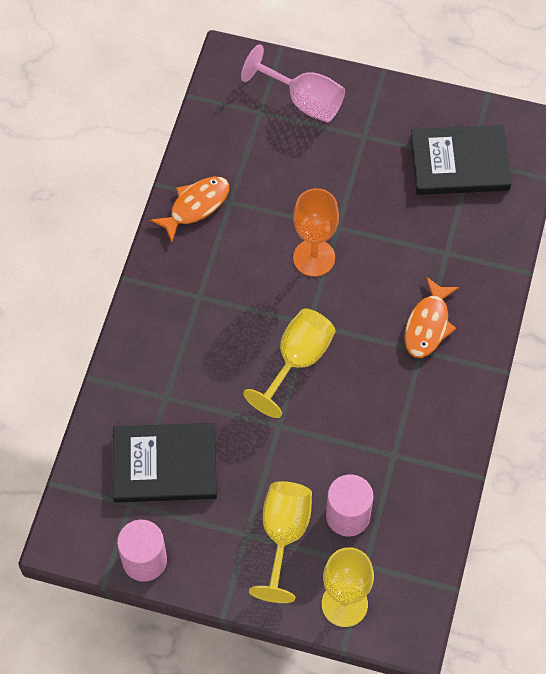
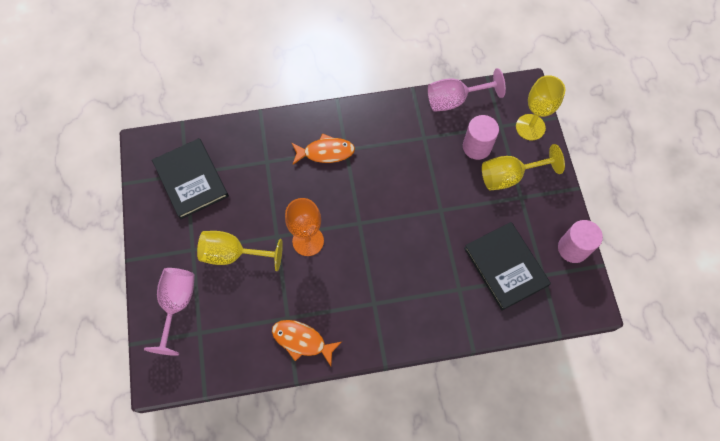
camera: 115 degrees left, 5 degrees up
(297, 361) = (390, 218): yellow goblet -> yellow goblet (233, 254)
(435, 523) = (454, 100): none -> pink goblet

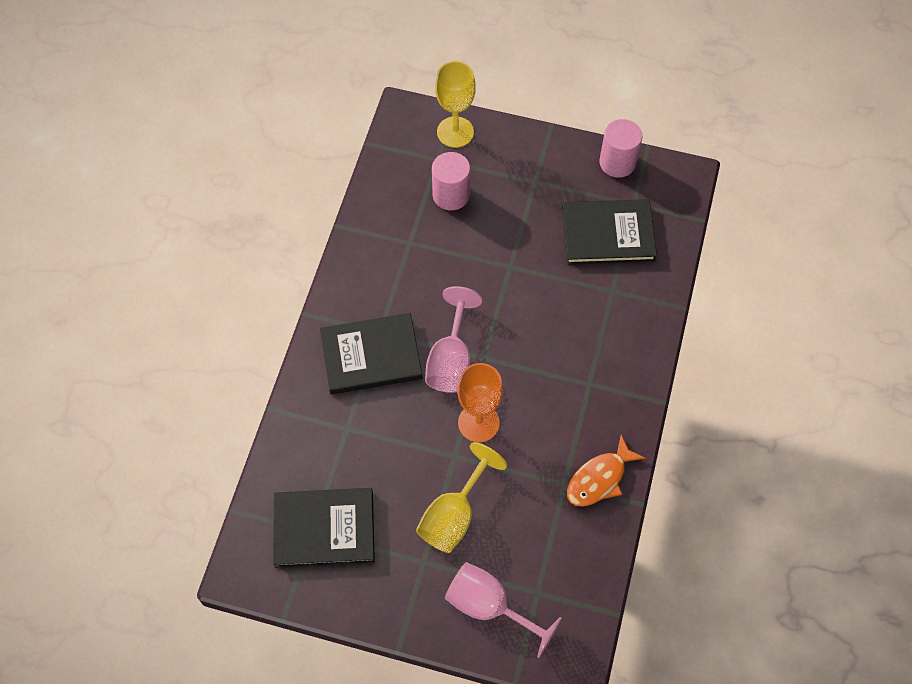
camera: 65 degrees left, 5 degrees down
(325, 152) = (371, 356): orange fish -> black book
(454, 100) = (378, 189): pink goblet -> pink goblet (451, 360)
(509, 176) = (504, 180): yellow goblet -> none

